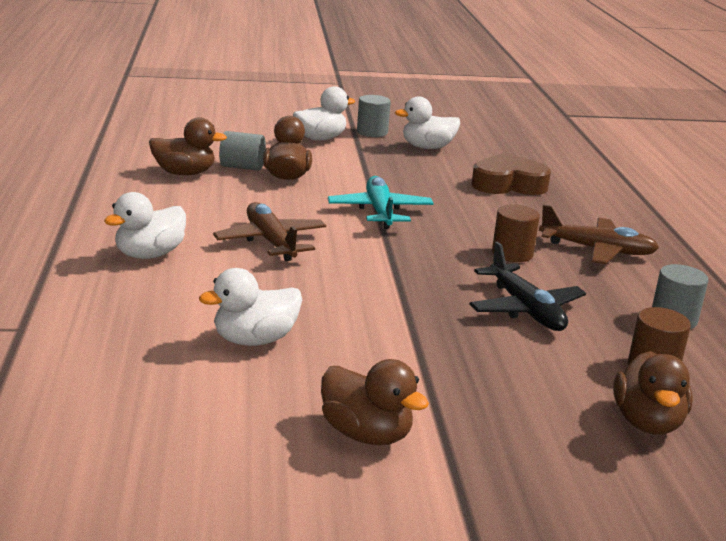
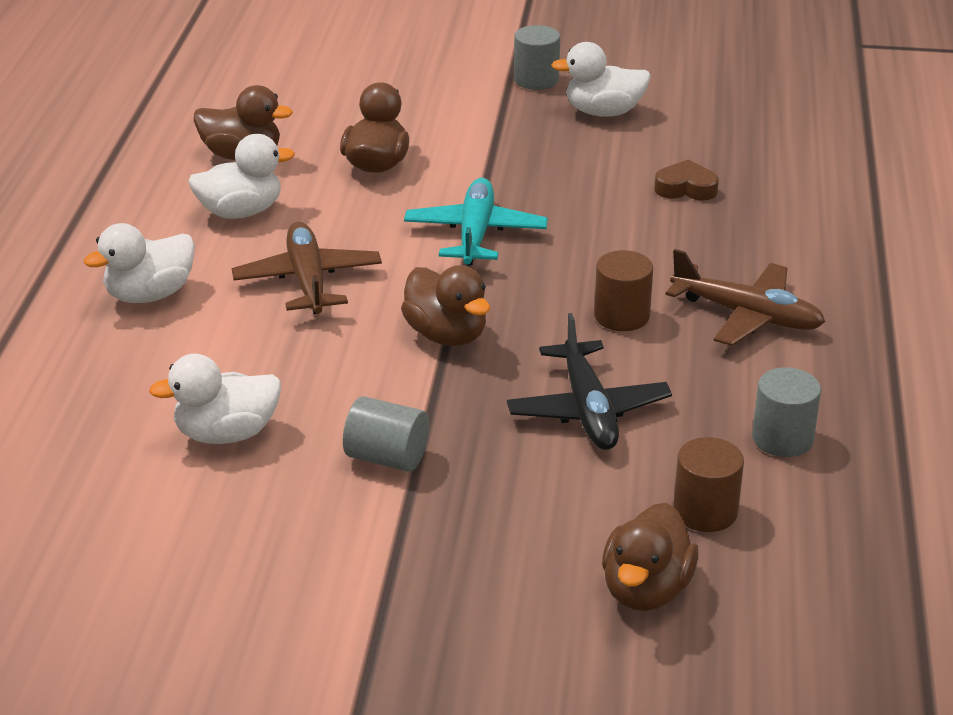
camera: 15 degrees right, 10 degrees up
(242, 167) = (323, 146): grey cylinder -> grey cylinder (387, 457)
(320, 138) = (455, 92): white duck -> white duck (240, 212)
(366, 434) = (299, 575): brown duck -> brown duck (446, 335)
(508, 184) = (686, 188): brown heart -> brown heart, size x0.57

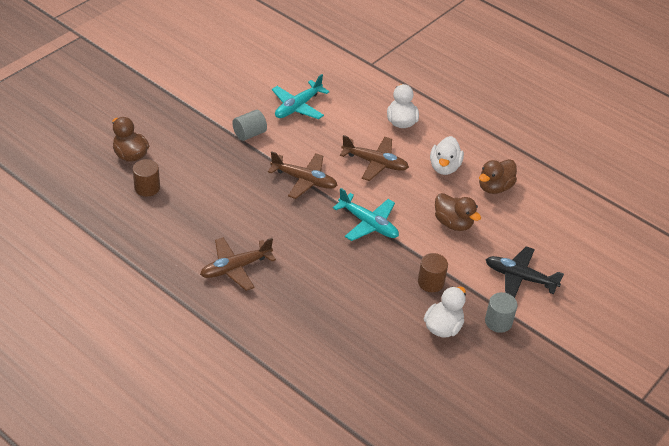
camera: 120 degrees right, 10 degrees up
(226, 434) = (298, 107): white duck -> turquoise plane
(446, 335) = (304, 180): brown duck -> brown plane
(588, 410) = (225, 191): black plane -> black plane (519, 277)
(621, 316) = (271, 232): brown cylinder -> brown cylinder (430, 282)
(686, 188) = (346, 312): brown heart -> none
(782, 438) = (159, 229): grey cylinder -> none

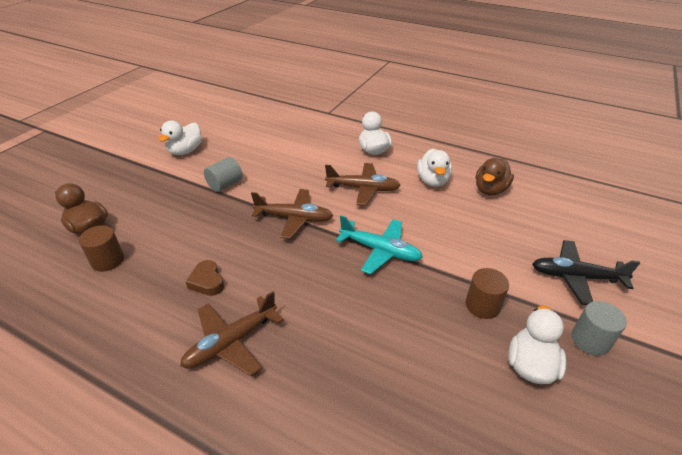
camera: 10 degrees left, 5 degrees down
(216, 88) = (185, 151): none -> white duck
(223, 221) = (207, 282): none -> brown heart
(298, 107) = (270, 154): turquoise plane -> none
(453, 223) = (470, 232): brown duck -> none

